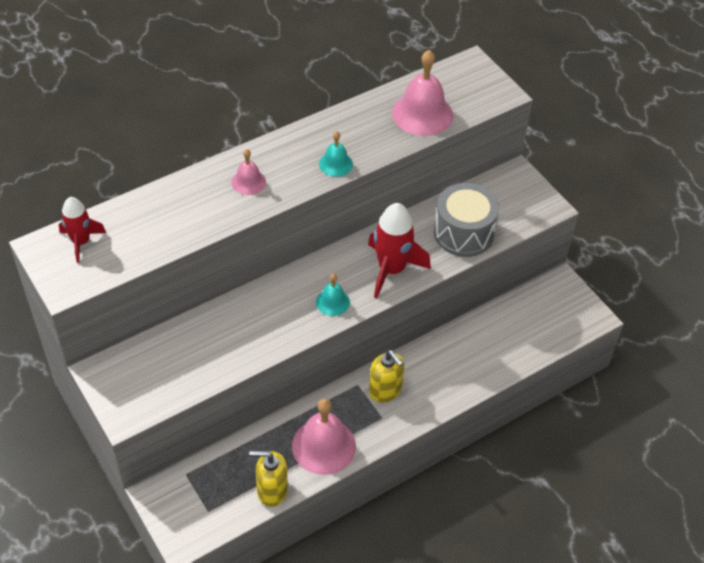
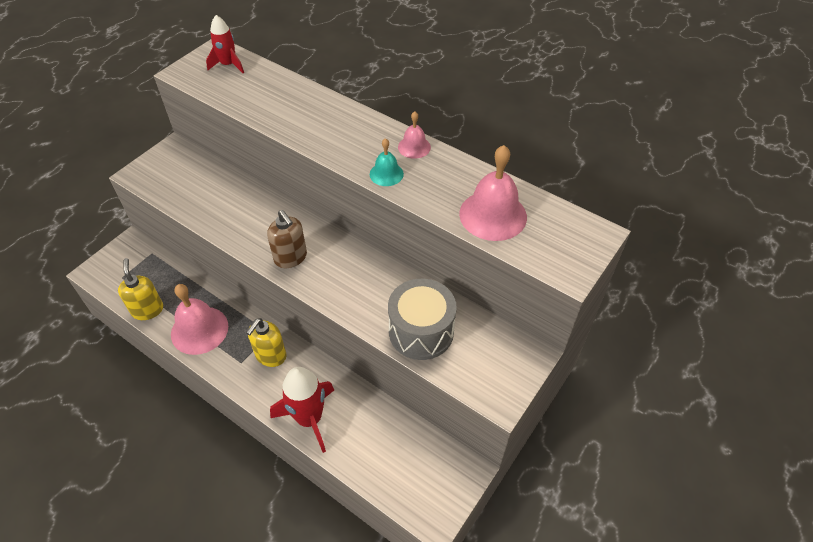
camera: 70 degrees right, 0 degrees up
(248, 182) = (334, 128): pink bell -> pink bell (414, 147)
(332, 302) = (291, 258): turquoise bell -> brown soap dispenser
(391, 269) = (347, 288): red rocket -> red rocket (309, 418)

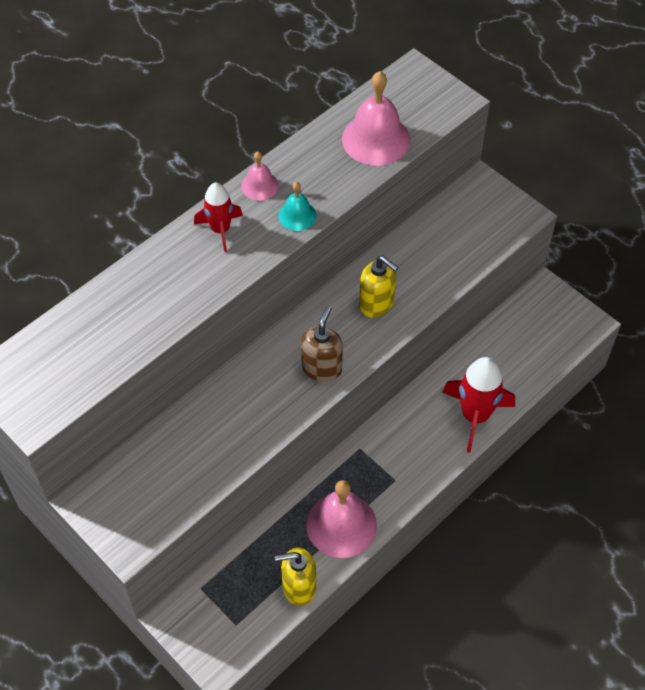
camera: 80 degrees left, 5 degrees up
(228, 65) = (37, 362): red rocket -> red rocket (220, 230)
(270, 355) = (391, 449): yellow soap dispenser -> yellow soap dispenser (377, 304)
(291, 258) = (322, 368): brown soap dispenser -> brown soap dispenser turned 45 degrees counterclockwise
(421, 331) = (442, 262): grey drum -> none

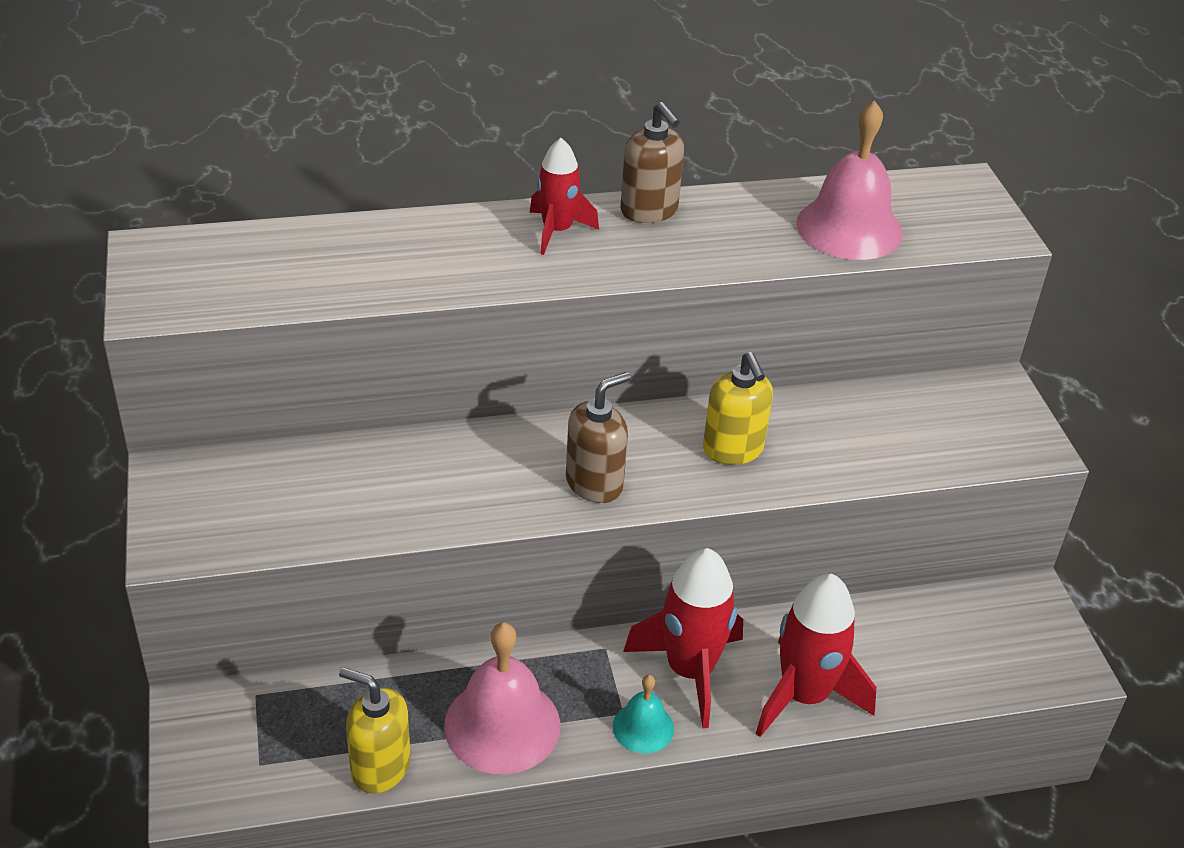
camera: 30 degrees right, 15 degrees down
(260, 186) = (649, 211): pink bell -> brown soap dispenser
(297, 215) = (669, 258): turquoise bell -> turquoise bell (643, 727)
(411, 435) = (690, 671): none -> red rocket

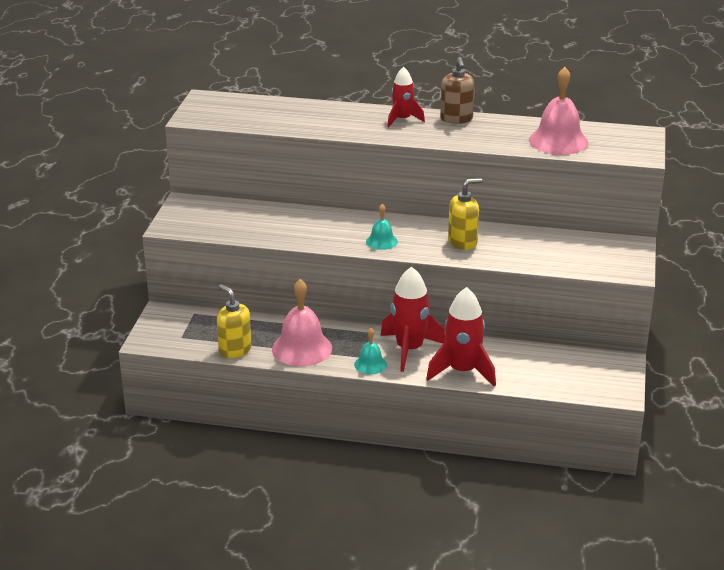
camera: 25 degrees right, 10 degrees down
(594, 483) = (381, 241): brown soap dispenser -> turquoise bell
(733, 449) = (463, 242): yellow soap dispenser -> yellow soap dispenser turned 120 degrees counterclockwise

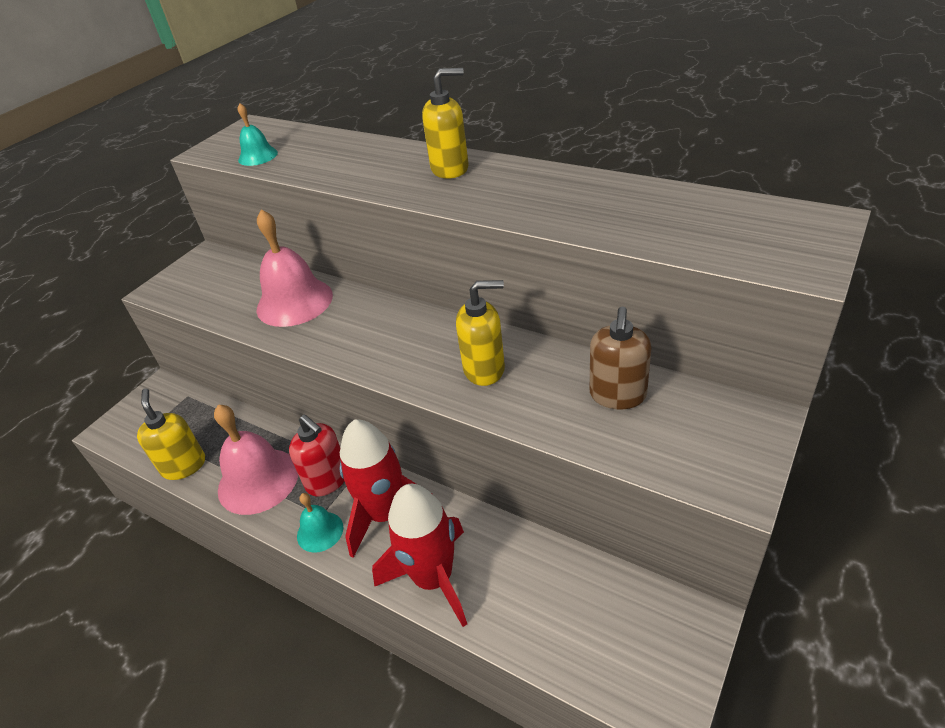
camera: 25 degrees right, 10 degrees up
(354, 340) = (327, 480): none -> red soap dispenser
(381, 241) = (375, 350): turquoise bell -> turquoise bell (258, 156)
(402, 120) = (450, 169): red rocket -> yellow soap dispenser
(456, 119) = (526, 172): brown soap dispenser -> brown soap dispenser (617, 395)
(558, 141) = (662, 223): pink bell -> pink bell (294, 302)

